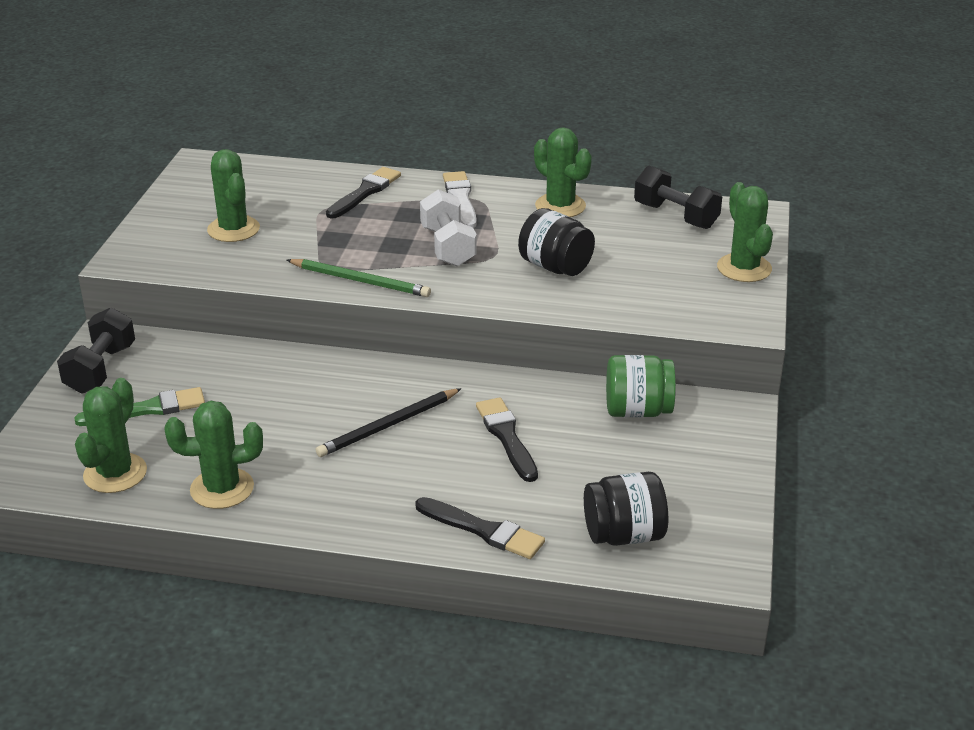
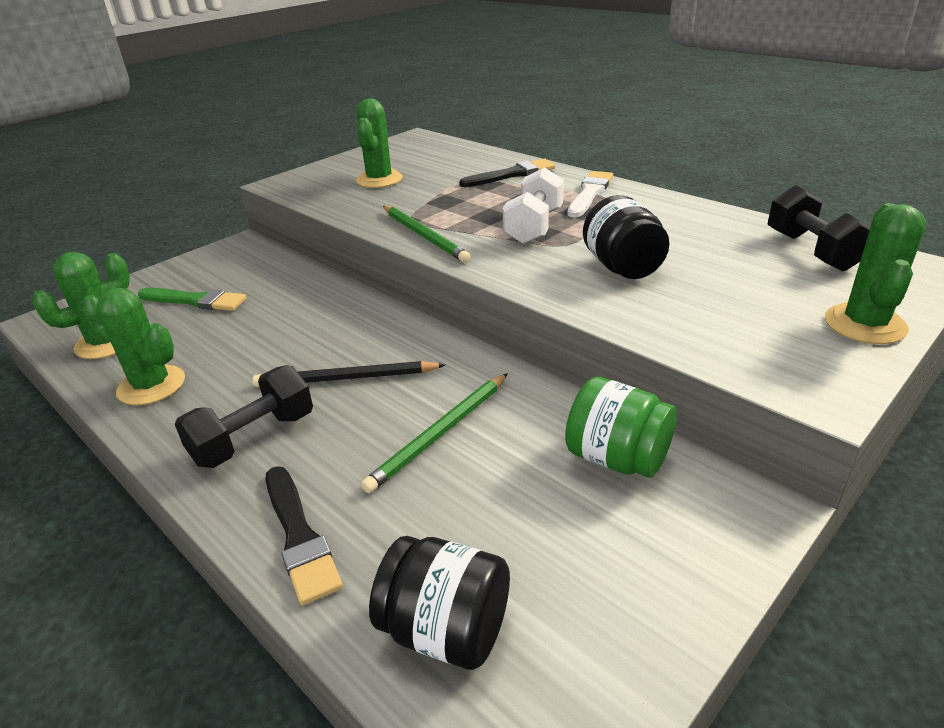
camera: 35 degrees right, 0 degrees up
(101, 369) = (209, 263): black dumbbell -> black dumbbell (254, 438)
(507, 437) = (441, 433): black brush -> green pencil
(560, 206) = (683, 217): green cactus -> none

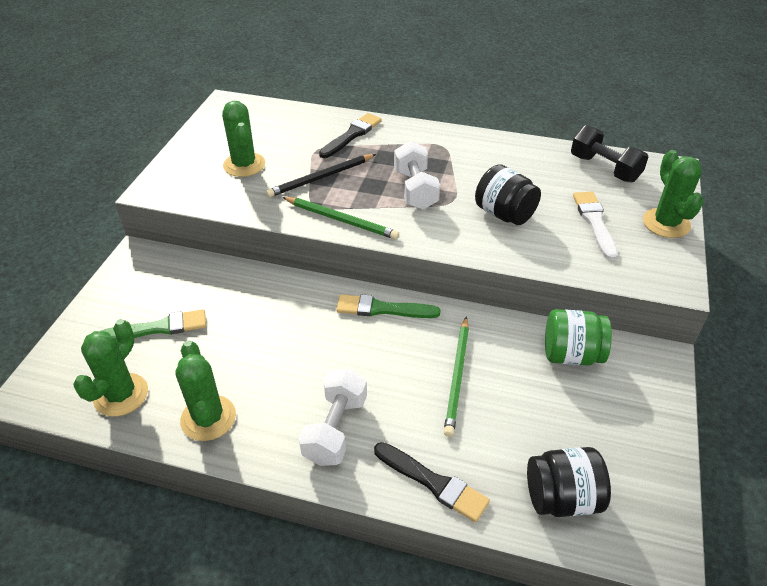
camera: 30 degrees left, 10 degrees up
(151, 385) = (208, 418): green cactus -> green cactus turned 75 degrees clockwise
(254, 438) = (335, 429): black dumbbell -> white dumbbell
(347, 378) = (357, 357): black pencil -> black pencil (321, 178)
(420, 342) = (383, 309): none -> green brush
(590, 193) = (428, 144): white brush -> white brush (594, 222)

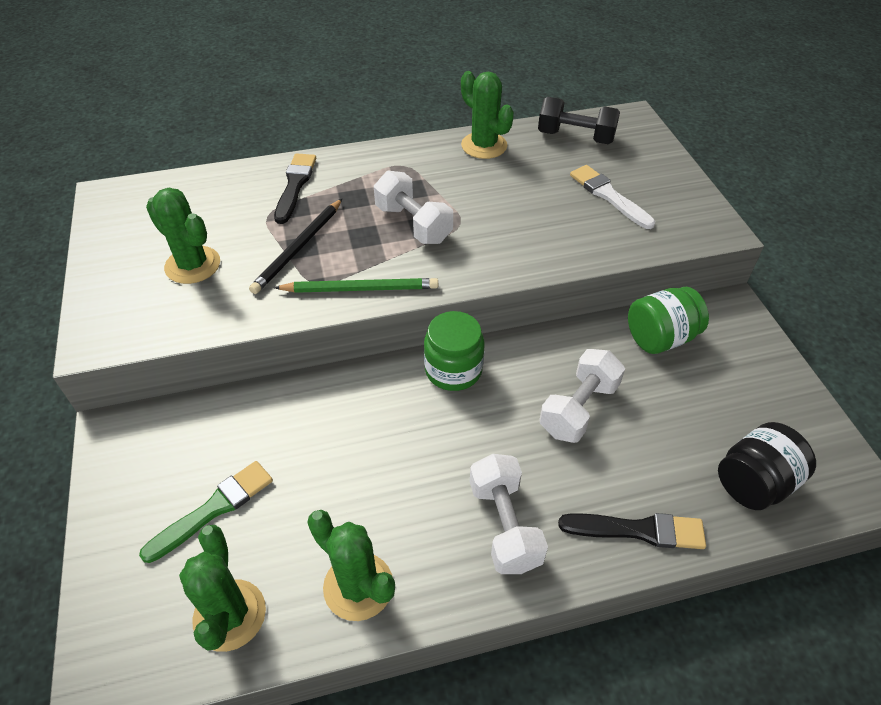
camera: 30 degrees left, 5 degrees up
(383, 309) = (453, 370): green brush -> green jar
(457, 376) = (578, 408): green pencil -> white dumbbell
(504, 214) = (522, 218): black jar -> none
(666, 223) = (668, 174): green cactus -> green cactus (484, 145)

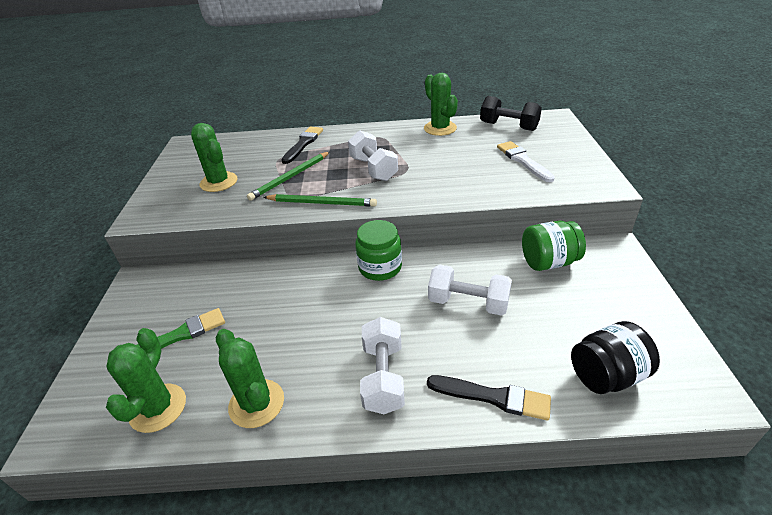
camera: 15 degrees right, 10 degrees down
(299, 247) = (291, 177): black pencil -> green pencil
(578, 408) = (468, 303): white dumbbell -> white dumbbell turned 60 degrees clockwise

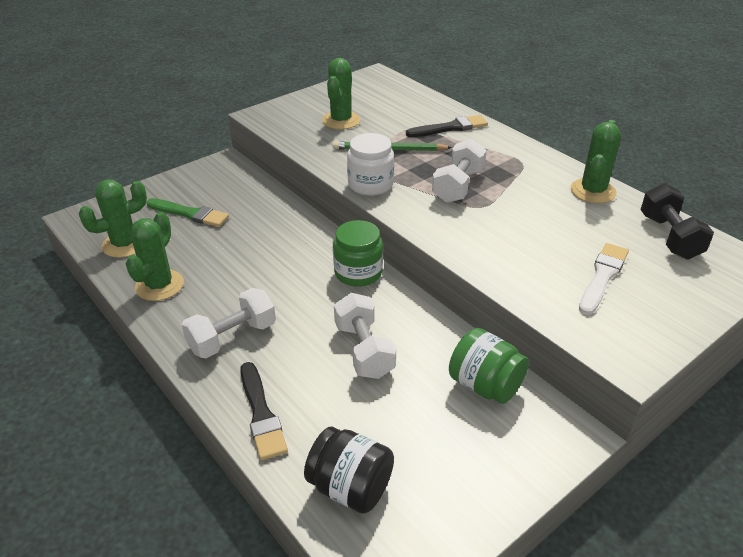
camera: 50 degrees right, 0 degrees up
(321, 203) = (370, 184): green pencil -> white jar

